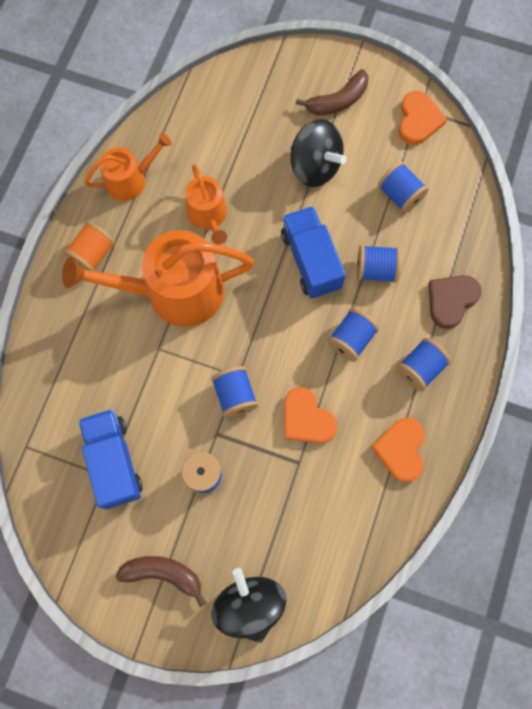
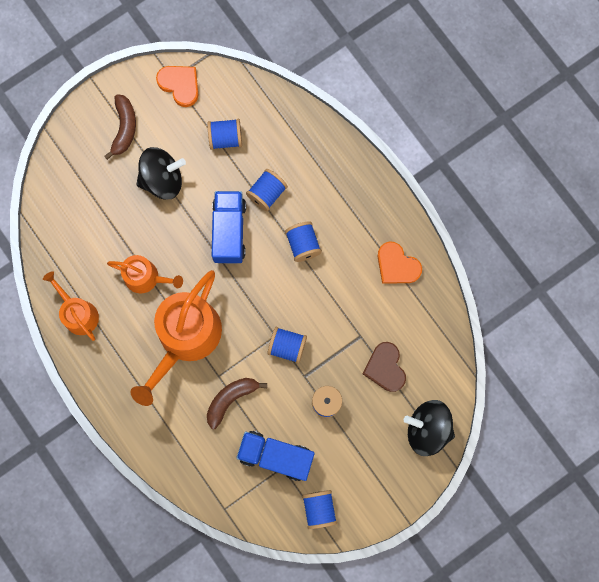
camera: 55 degrees left, 5 degrees up
(93, 254) = (116, 376): orange spool -> none
(130, 180) = (78, 313): orange watering can -> orange watering can turned 45 degrees counterclockwise
(163, 574) = (371, 471): brown banana -> brown banana (231, 399)
(306, 418) = (335, 311): orange heart -> none
(311, 260) = (229, 231): blue truck -> blue truck turned 75 degrees clockwise
(420, 368) = (353, 214): blue spool -> blue spool (319, 508)
(451, 300) = (323, 160): brown heart -> brown heart (385, 368)

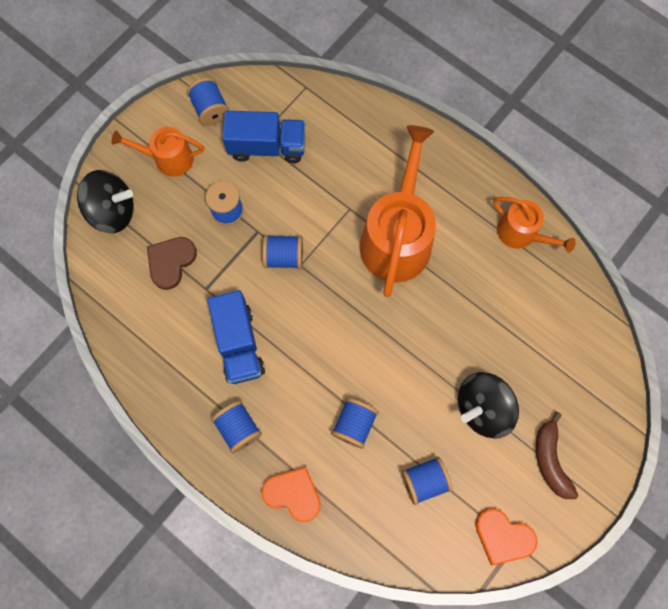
camera: 165 degrees right, 5 degrees down
(146, 277) = (462, 290): orange watering can -> orange watering can (168, 158)
(229, 231) = (385, 367): blue truck -> blue truck (239, 344)
(231, 399) = (329, 189): brown banana -> none
(303, 244) = (295, 374): blue spool -> blue spool (238, 428)
(385, 368) = (171, 262): brown heart -> brown heart turned 120 degrees counterclockwise
(397, 265) = (180, 378): orange heart -> orange heart (293, 494)

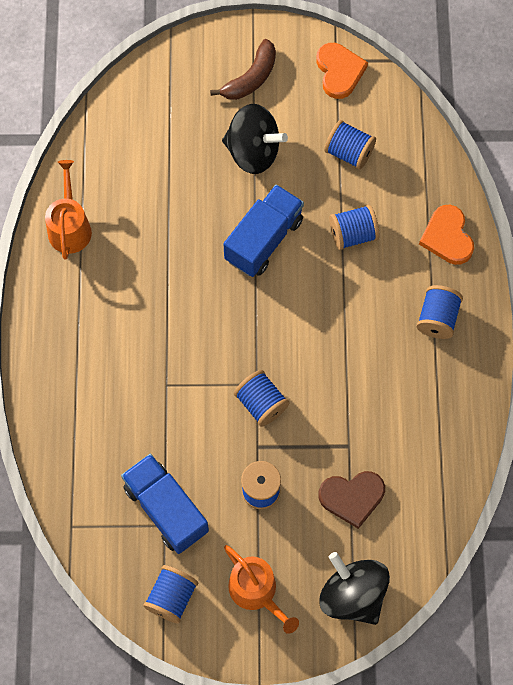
camera: 130 degrees left, 5 degrees down
(239, 344) = (370, 376): blue truck -> blue truck (264, 240)
(397, 238) = (160, 323): orange watering can -> none

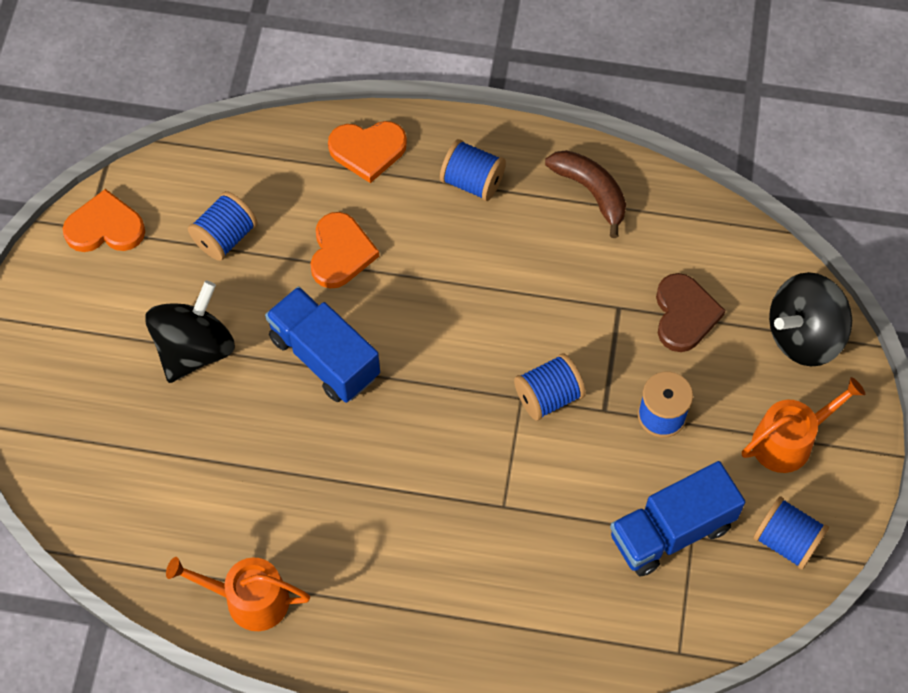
camera: 80 degrees left, 5 degrees down
(251, 78) = (83, 334): brown banana -> brown banana (591, 192)
(353, 234) = (340, 253): blue spool -> orange heart

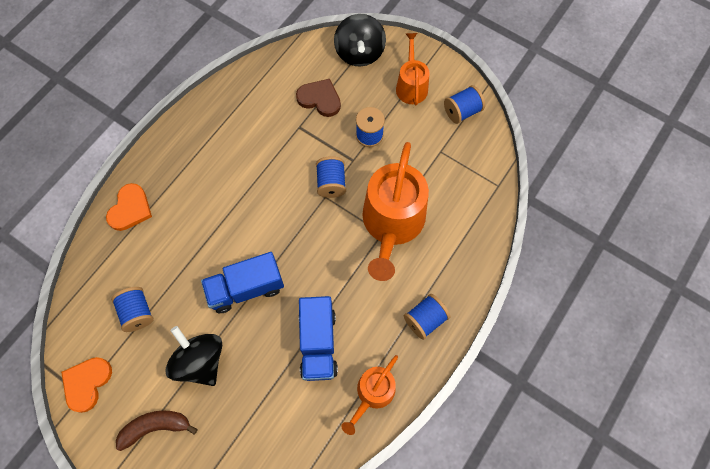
camera: 65 degrees left, 5 degrees up
(340, 253) = (186, 251): orange heart -> none
(472, 181) = (184, 163): blue spool -> blue spool (425, 319)
(527, 514) = (392, 223): none -> orange watering can
(591, 192) = (225, 109): brown banana -> brown banana (155, 427)
(671, 531) = (433, 159): blue truck -> blue truck (318, 343)

